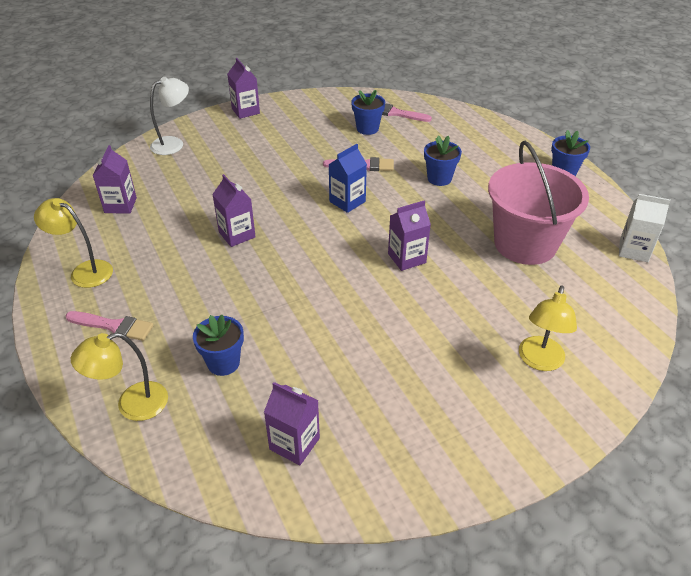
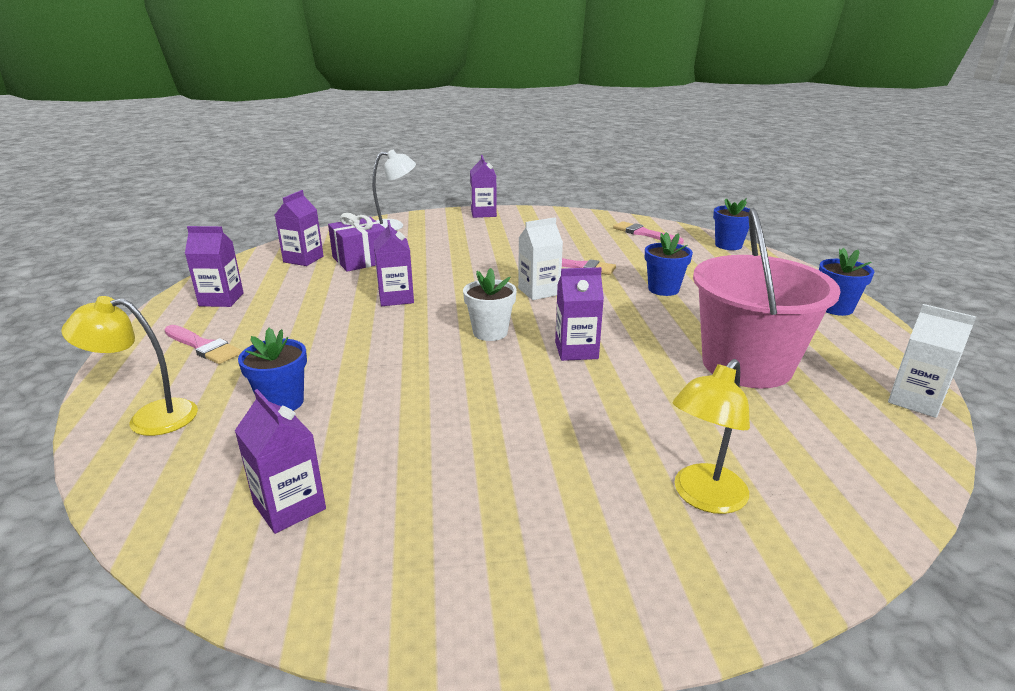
camera: 20 degrees right, 15 degrees down
(84, 271) = (221, 299): yellow lamp -> purple carton
(174, 195) = (360, 260): none -> purple gift
(335, 255) = (490, 332): none -> white flower pot
(347, 201) = (539, 291): blue carton -> white carton
(367, 128) = (603, 240): blue flower pot -> blue flower pot (728, 245)

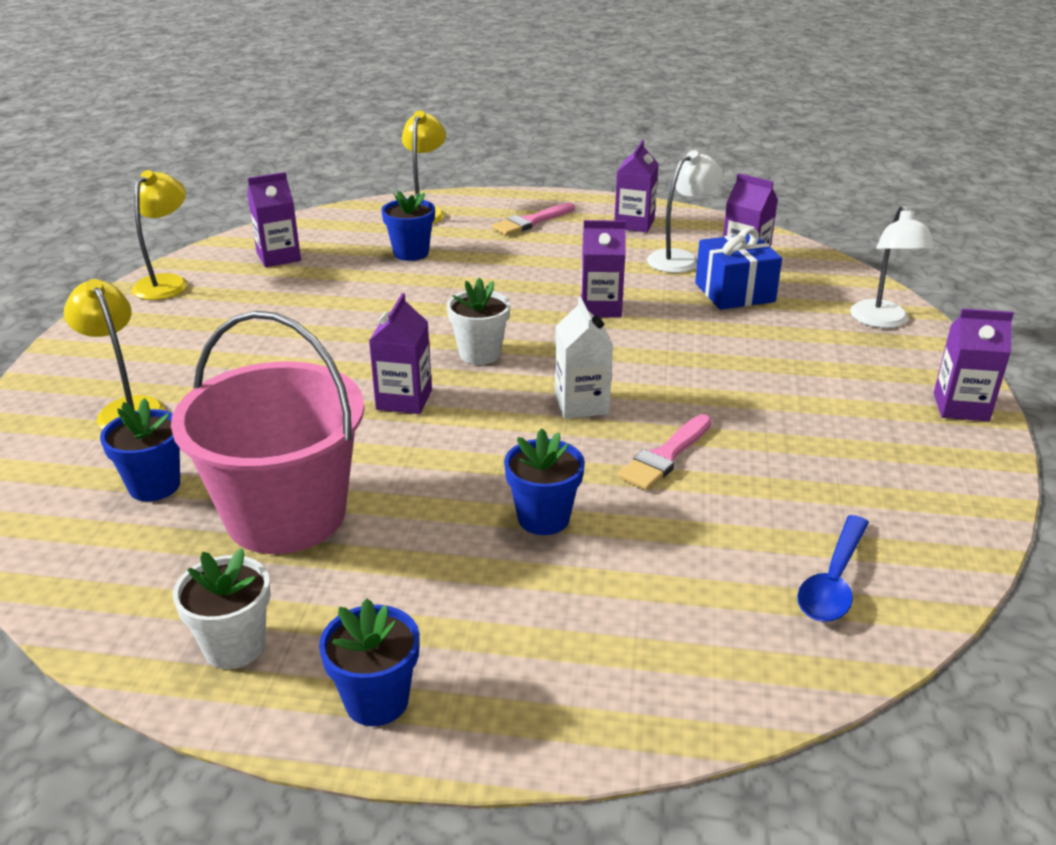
camera: 105 degrees right, 5 degrees up
(301, 278) = (680, 259): none -> white lamp
(360, 260) = (734, 292): purple gift -> blue gift
(389, 601) = (167, 283): none -> yellow lamp
(644, 233) = (833, 581): pink brush -> blue spoon
(728, 245) = (741, 691): blue flower pot -> blue flower pot (154, 486)
(862, 351) = (234, 646): none -> white flower pot
(915, 401) = (103, 626): white carton -> none

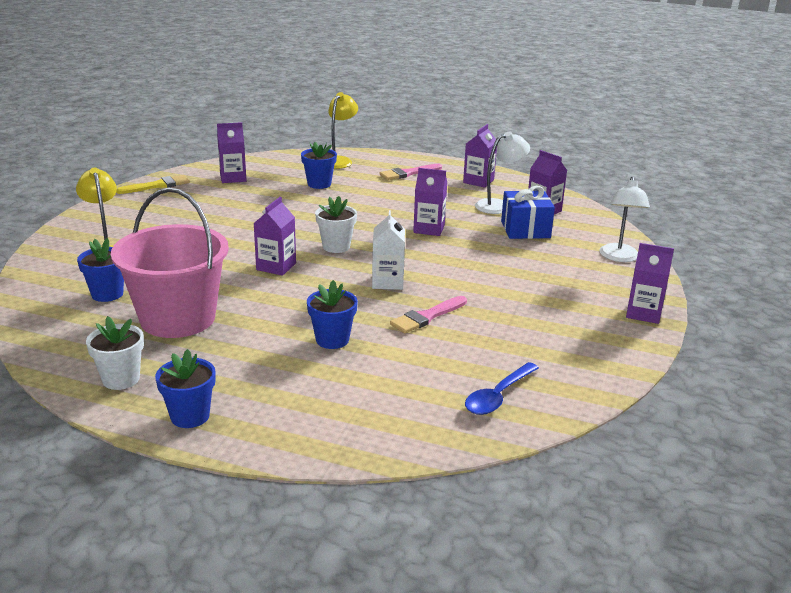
camera: 10 degrees right, 5 degrees down
(167, 283) = (157, 185): yellow lamp -> yellow brush

